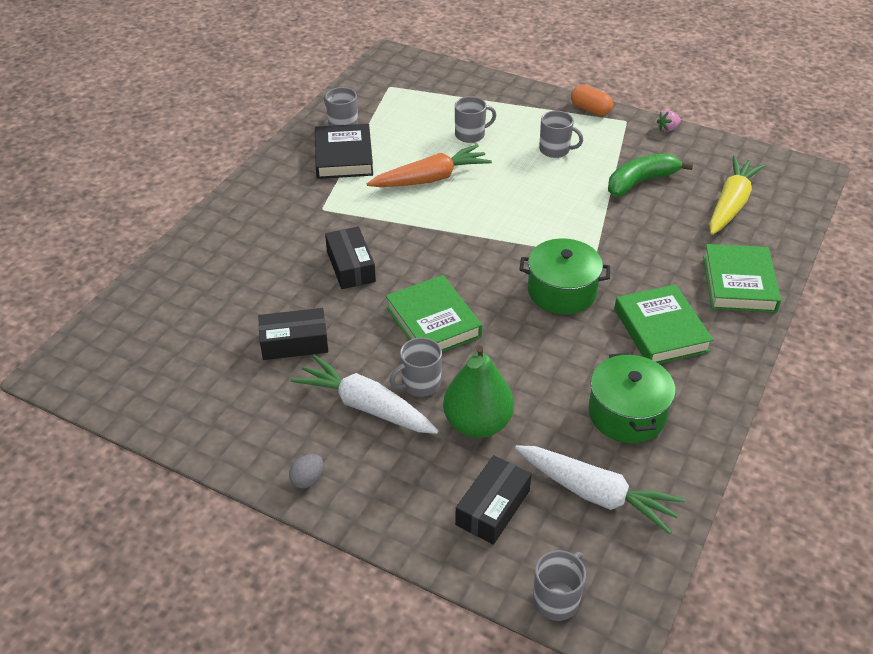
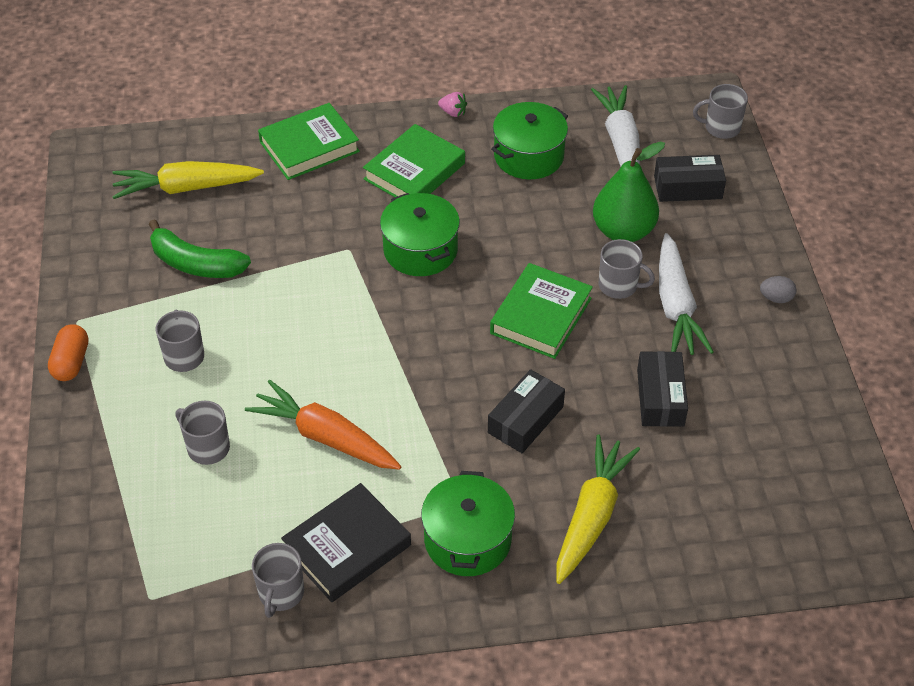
camera: 125 degrees left, 5 degrees up
(248, 257) = (591, 516): none -> yellow carrot
(294, 200) = (467, 540): none -> green pot
(294, 342) = (660, 397): black box -> black box turned 45 degrees clockwise
(667, 129) = (70, 281): pink strawberry -> pink strawberry (453, 112)

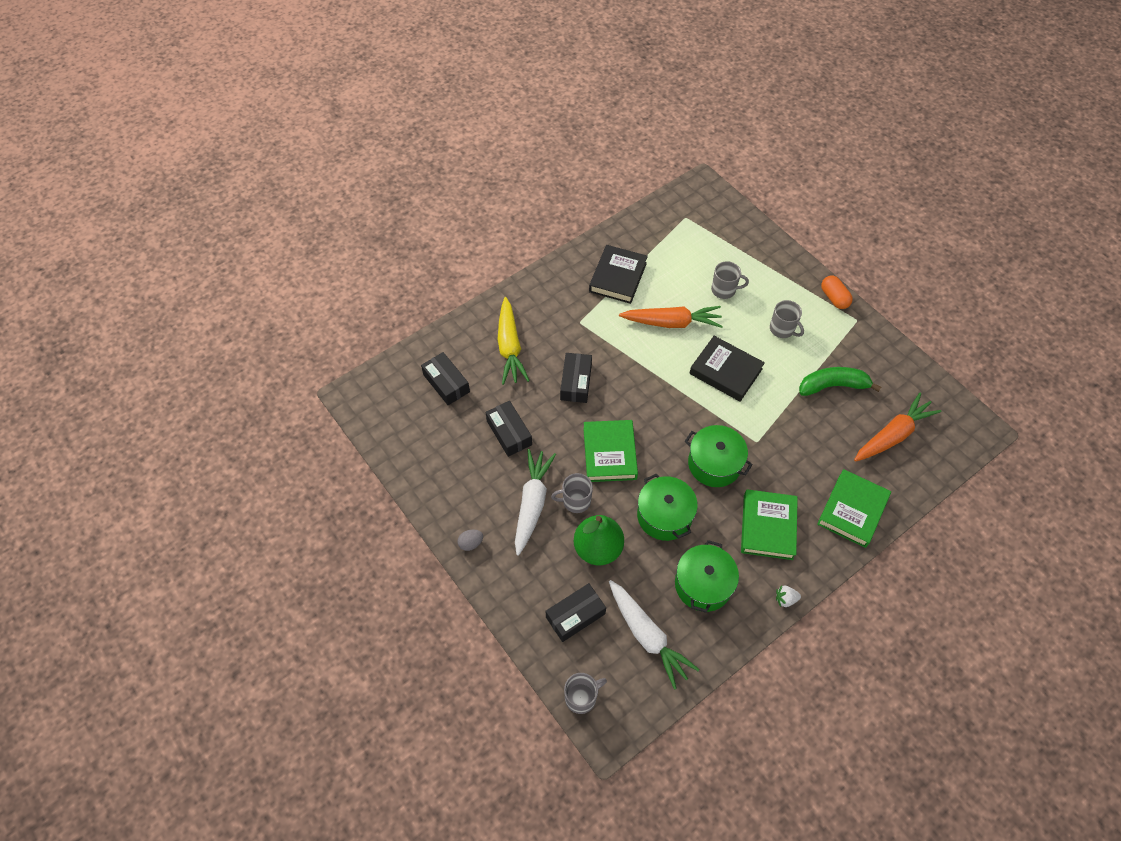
camera: 150 degrees right, 10 degrees up
(186, 188) = (892, 435): yellow carrot -> orange carrot
(281, 593) = (631, 245): grey mug -> none
(311, 340) = (725, 371): none -> black book
(453, 112) = (785, 599): pink strawberry -> white strawberry
(467, 540) = (563, 307): green pot -> green pot (664, 515)
(676, 306) = (532, 503): white carrot -> white carrot turned 45 degrees clockwise
(718, 506) = (446, 383): none -> black box

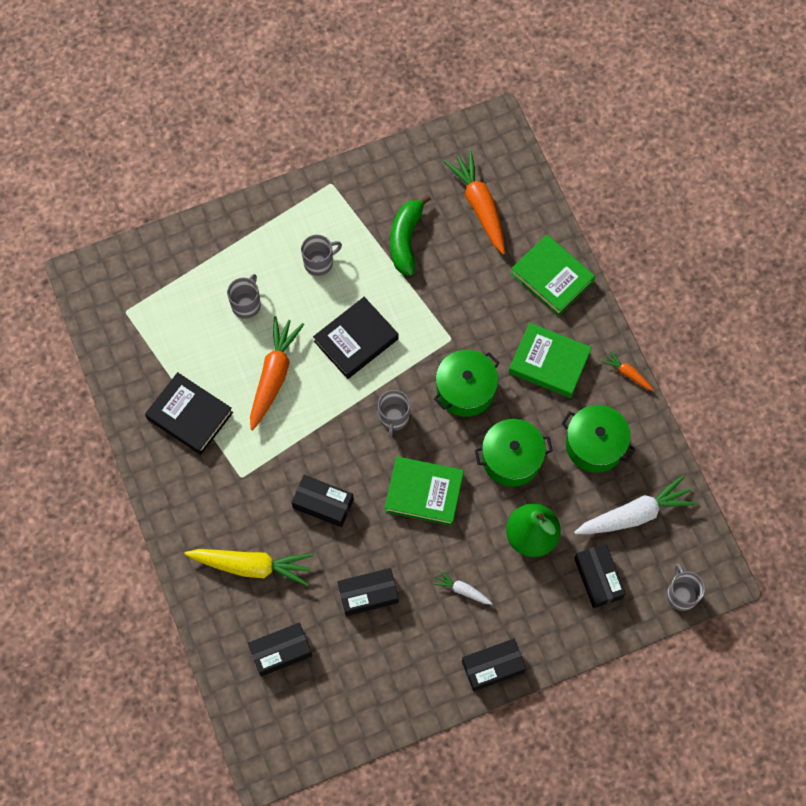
camera: 75 degrees left, 10 degrees up
(471, 543) = (493, 666): grey egg -> black box
(532, 503) = (462, 590): white carrot -> white carrot, size x0.48
(575, 501) = (471, 544): grey mug -> grey mug (394, 418)
(785, 599) = (627, 374): white strawberry -> orange carrot
(834, 298) = (295, 194): orange capsule -> none

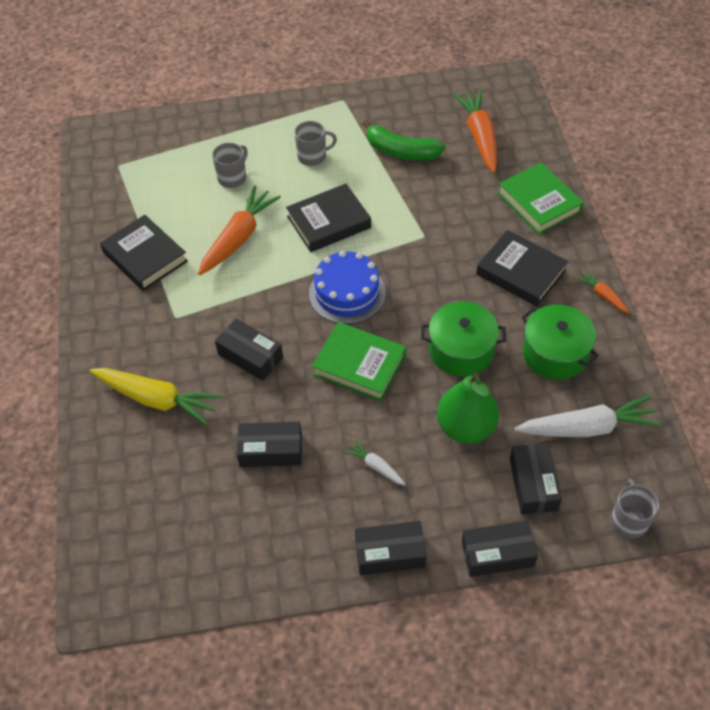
camera: 15 degrees right, 15 degrees down
(281, 651) = (157, 488): black box -> black box (497, 554)
(394, 418) = (347, 293): grey mug -> blue cake
(405, 239) = (401, 151): green banana -> green banana turned 90 degrees counterclockwise
(465, 390) = (427, 281): green pot -> none
(549, 362) = (521, 272): green book -> black book

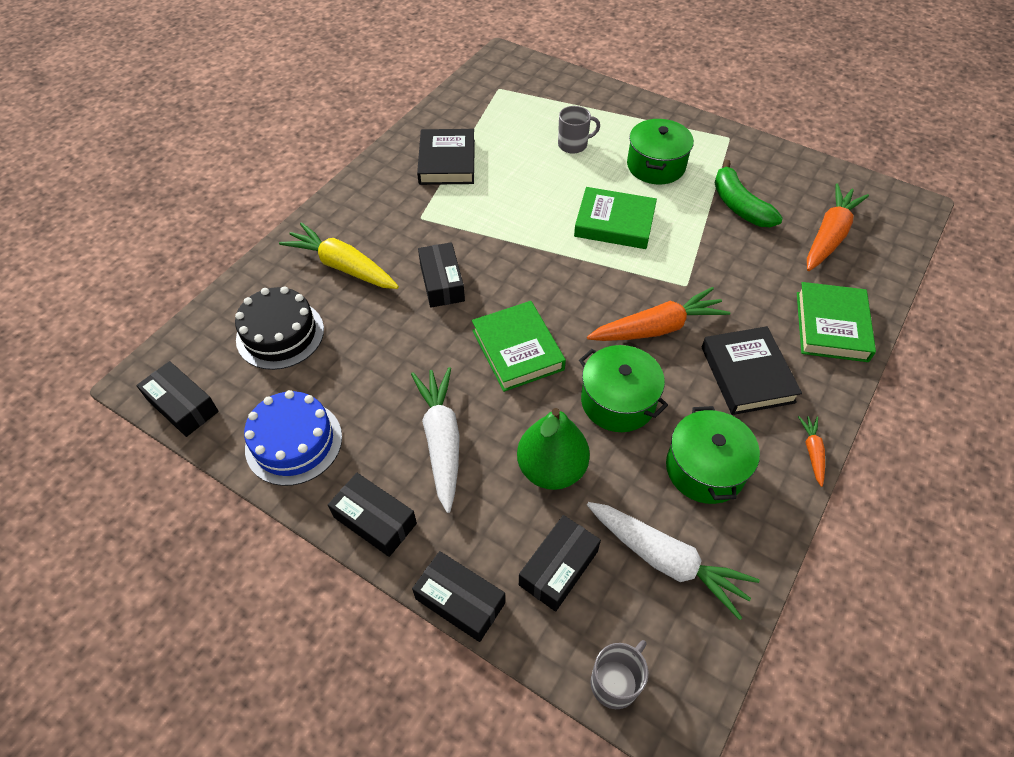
camera: 40 degrees right, 0 degrees up
(156, 399) = (343, 266): yellow carrot -> yellow carrot turned 150 degrees clockwise
(168, 487) = (280, 334): none -> black cake
(238, 238) = (529, 190): orange carrot -> orange carrot (657, 328)
(271, 450) = (378, 364): black box -> black box (183, 405)
(313, 156) = (656, 166): grey mug -> green pot
(328, 222) = (614, 223): black book -> green book
(347, 293) = (569, 287): blue cake -> blue cake (294, 442)
(376, 466) = (441, 441): white carrot -> white carrot, size x2.07

